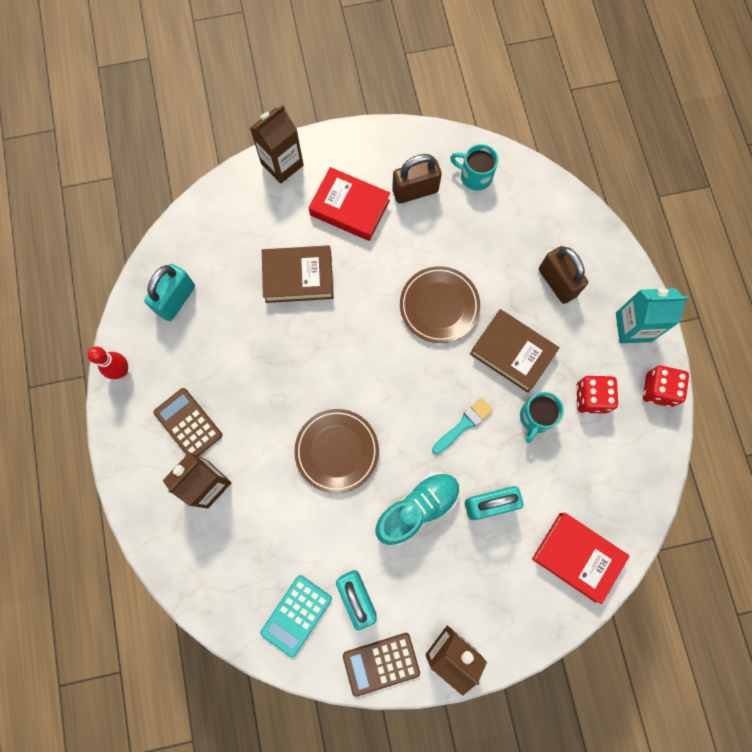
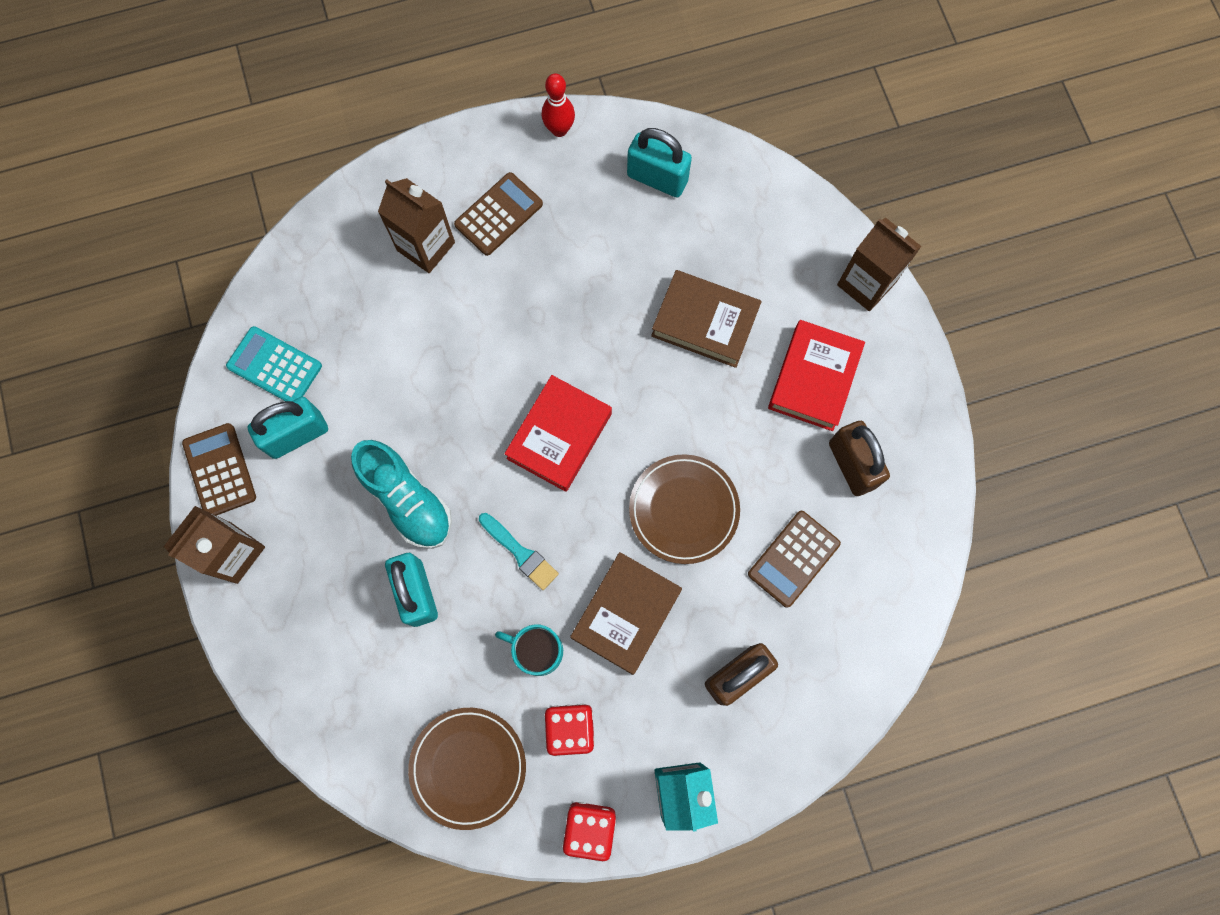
camera: 85 degrees right, 0 degrees up
(298, 277) = (705, 322): brown book -> brown book turned 60 degrees counterclockwise
(337, 451) = (475, 394): brown plate -> brown plate (468, 767)
(474, 176) = (888, 548): turquoise mug -> none
(479, 236) = (793, 559): none -> brown calculator
(577, 557) = (353, 713): red book -> red book (559, 436)

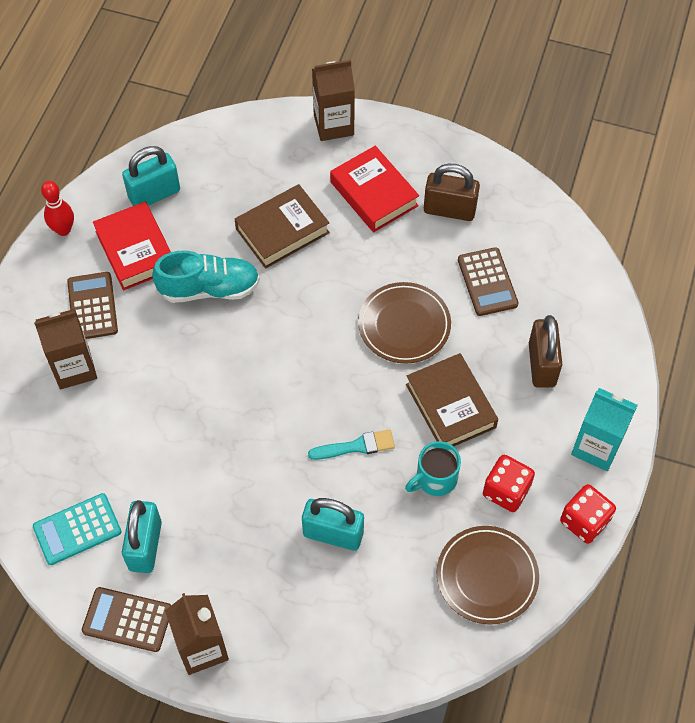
camera: 55 degrees left, 15 degrees down
(407, 500) = (258, 498): turquoise shoe -> turquoise shoe (209, 289)
(559, 436) = (290, 369): red book -> red book (135, 250)

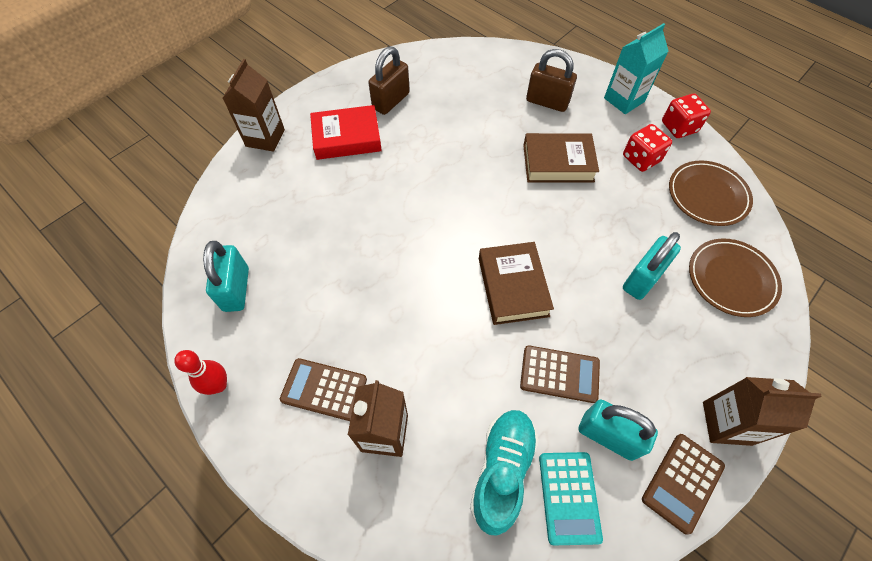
camera: 65 degrees left, 0 degrees up
(135, 250) = (286, 327): red book -> none
(209, 289) = (364, 282): turquoise shoe -> turquoise shoe (502, 470)
(282, 231) = (341, 208): brown book -> brown book (513, 286)
(356, 446) = (568, 233): turquoise brush -> none
(404, 325) = (475, 163): brown plate -> brown plate (731, 279)
(435, 479) = (616, 195): turquoise mug -> none
(487, 282) = (465, 104): brown calculator -> brown calculator (559, 374)

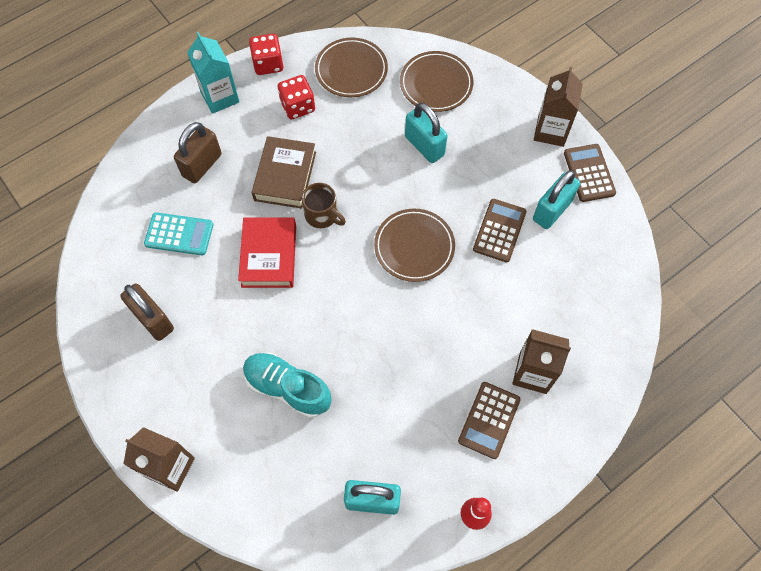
camera: 80 degrees left, 5 degrees up
(347, 138) = (196, 374): red book -> red book (269, 256)
(502, 470) = (570, 290): turquoise shoe -> turquoise shoe (288, 388)
(513, 286) = (414, 247): brown book -> brown plate
(525, 200) = (322, 215): none -> brown mug
(569, 497) = (593, 248): turquoise calculator -> turquoise calculator (179, 234)
(682, 482) = (589, 173): brown calculator -> brown calculator turned 150 degrees counterclockwise

